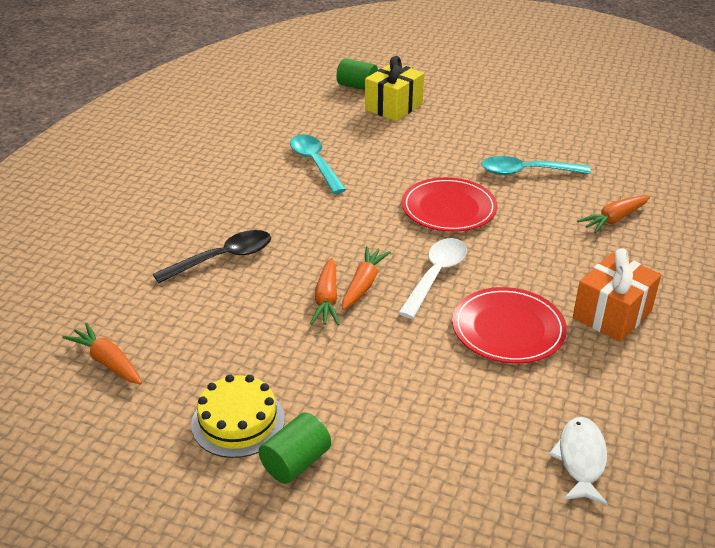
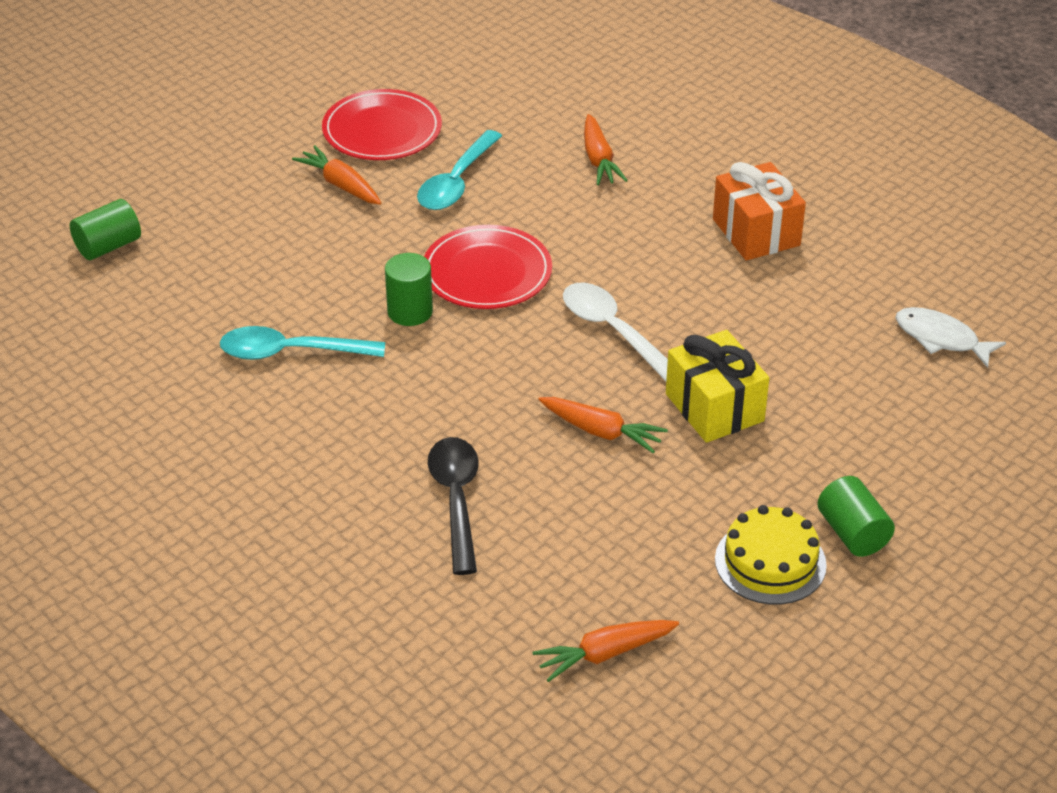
camera: 65 degrees left, 5 degrees up
(363, 284) = (591, 392): orange carrot -> orange carrot (341, 185)
(385, 191) = (410, 311): none -> green cylinder
(393, 107) = (200, 232): yellow gift -> yellow gift (714, 407)
(508, 329) = (736, 312): red plate -> red plate (382, 130)

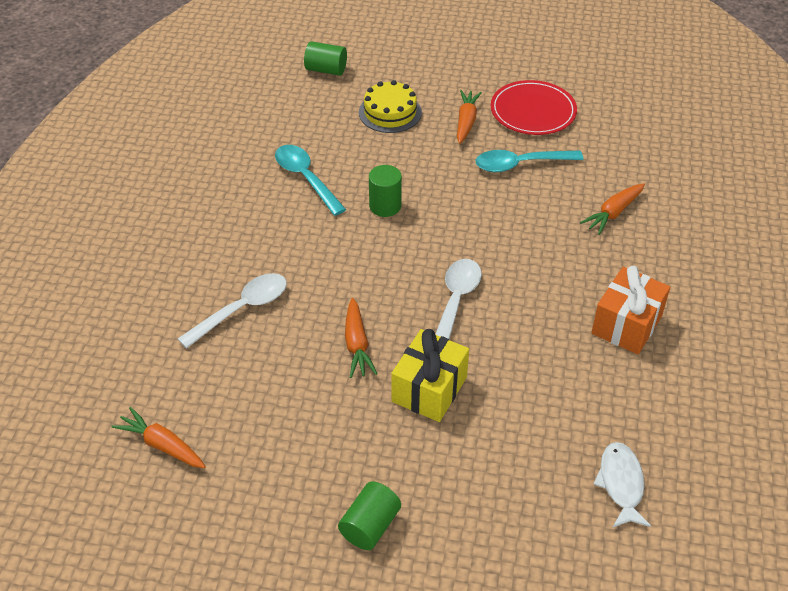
camera: 55 degrees right, 5 degrees up
(456, 500) = (242, 309): black spoon -> white spoon
(487, 272) = (452, 219): red plate -> none
(770, 562) = (306, 492): yellow cake -> yellow cake (390, 112)

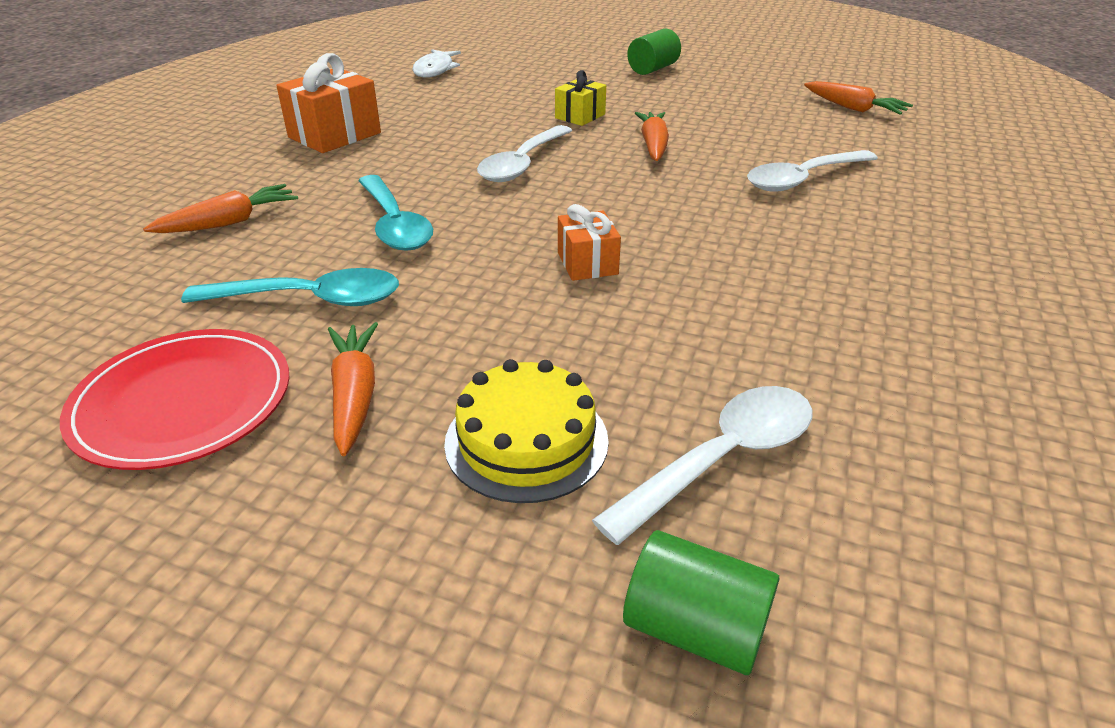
camera: 170 degrees left, 10 degrees down
(306, 178) = (732, 318): turquoise spoon -> turquoise spoon (394, 224)
(315, 114) = (722, 459): none -> white spoon
(385, 206) = (587, 263): green cylinder -> orange gift
(429, 389) = (580, 116): yellow gift -> yellow gift, size x0.60
(466, 121) = (355, 395): orange carrot -> orange carrot turned 150 degrees clockwise

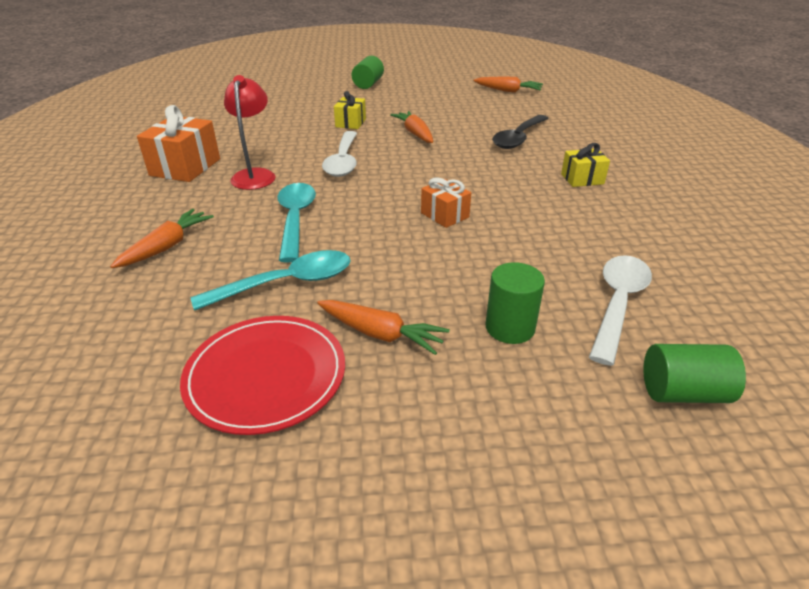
camera: 25 degrees left, 0 degrees up
(355, 395) = (381, 334): orange carrot -> orange carrot turned 150 degrees clockwise
(394, 224) = (295, 219): turquoise spoon -> turquoise spoon turned 135 degrees counterclockwise
(401, 160) = (255, 175): none -> red lamp
(435, 70) = (215, 107): white fish -> none
(526, 441) = (510, 327): yellow cake -> green cylinder
(803, 179) = (518, 138): white spoon -> black spoon
(848, 259) = (582, 179): none -> yellow gift

